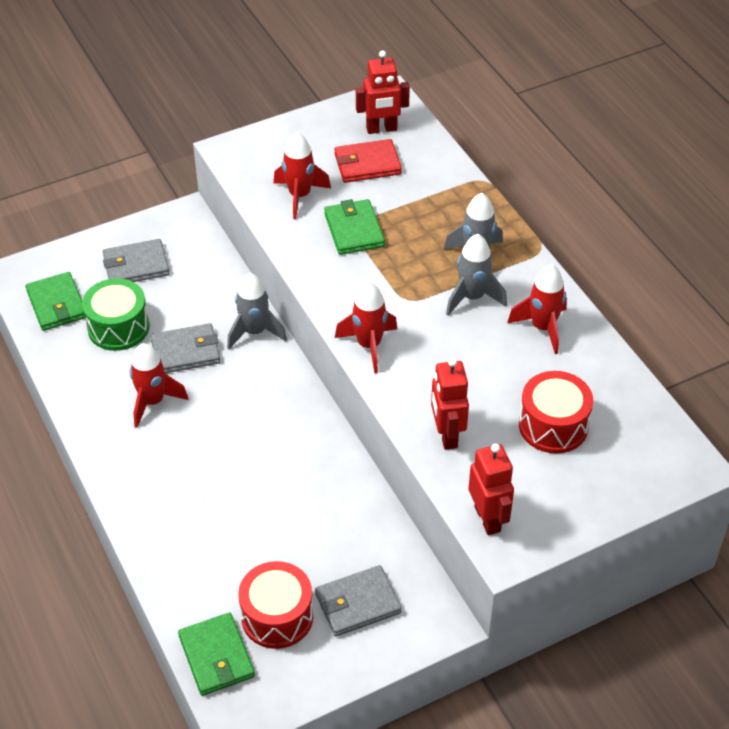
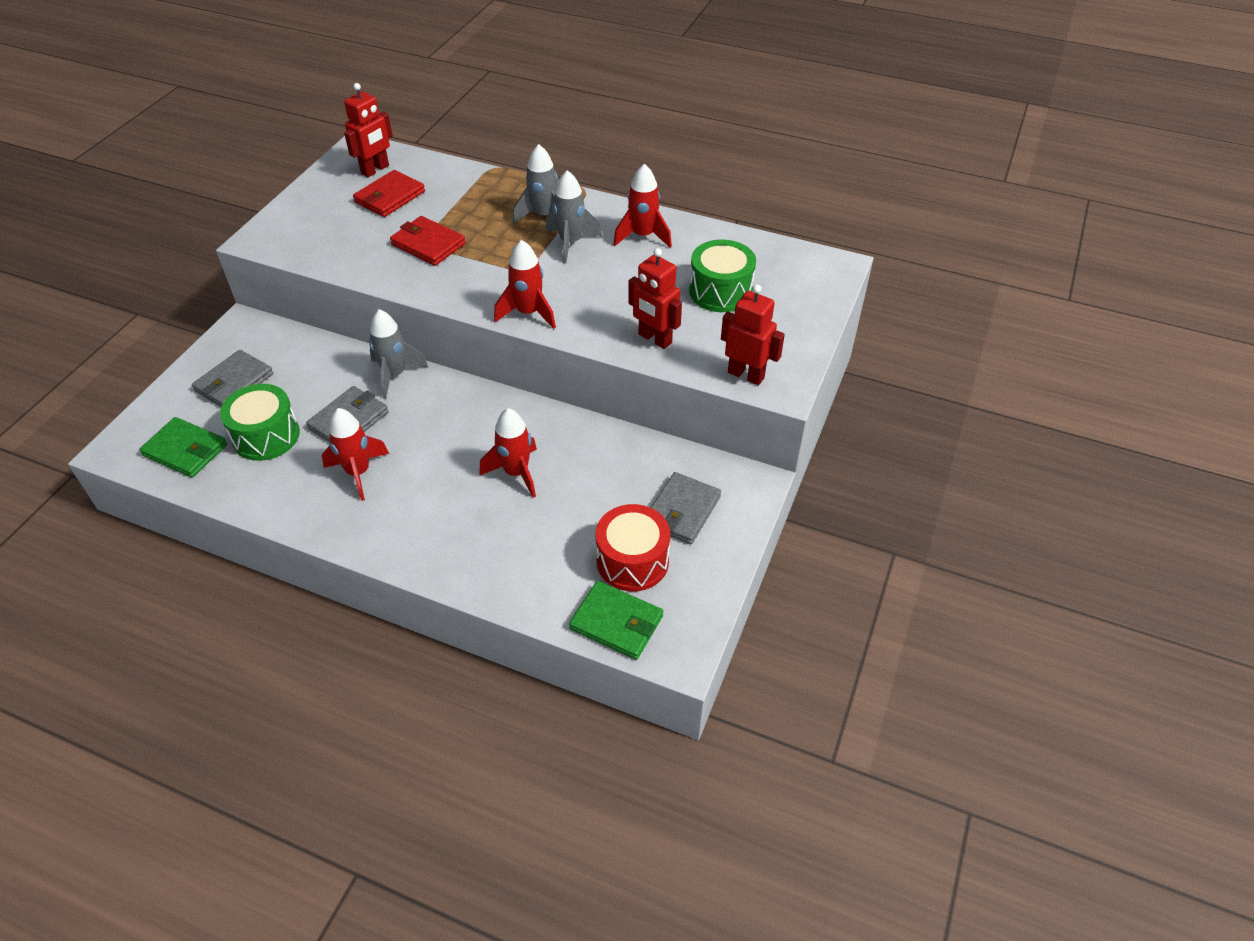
camera: 40 degrees left, 0 degrees up
(299, 196) = (356, 243): red rocket -> red rocket (516, 473)
(354, 230) = (428, 244): green wallet -> red wallet
(553, 425) = (720, 291): red drum -> green drum

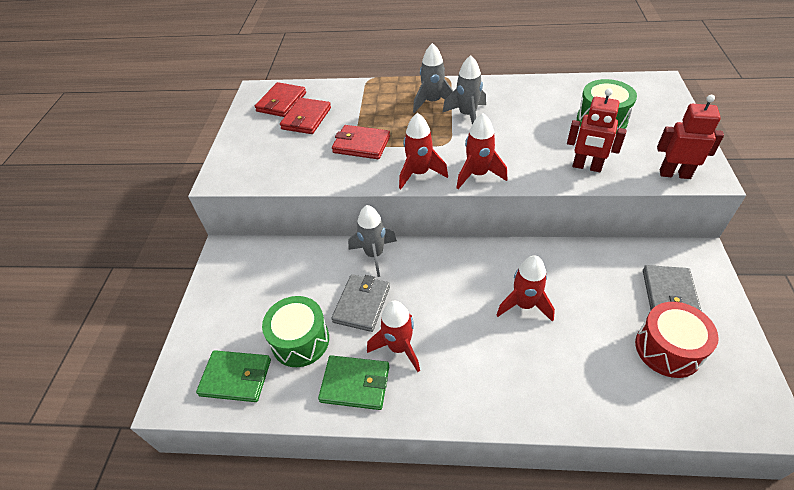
camera: 15 degrees left, 0 degrees up
(234, 382) = (245, 302): grey wallet -> none
(375, 170) = (281, 102): red robot -> red wallet
(617, 622) = (700, 409): green wallet -> green wallet (355, 384)
(643, 236) = (514, 97): red rocket -> red rocket (419, 173)

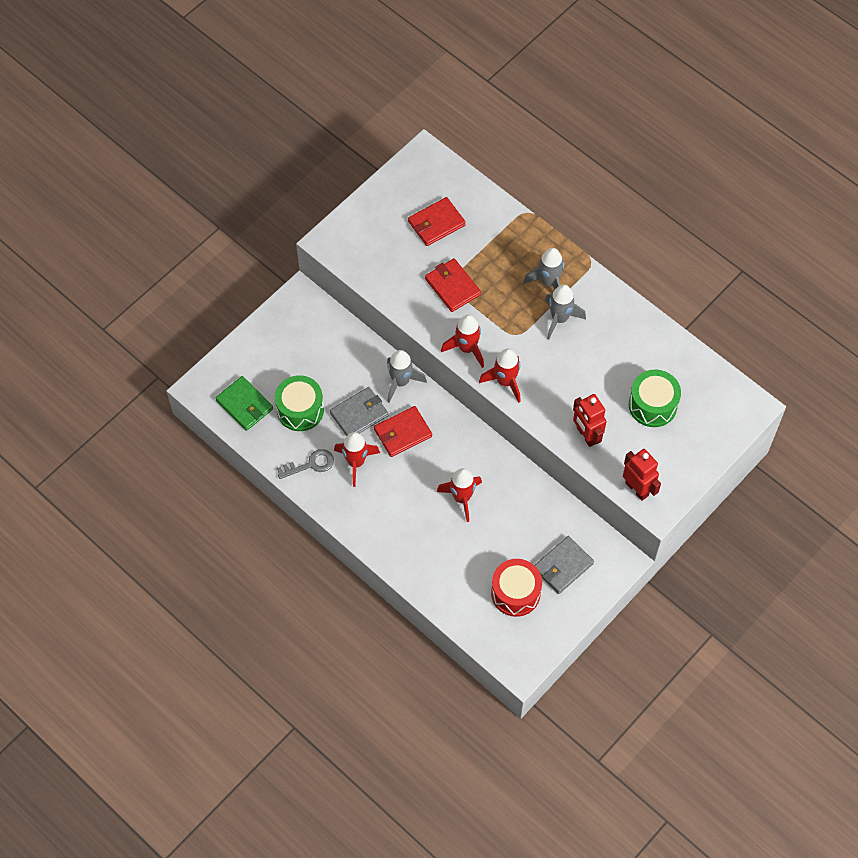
camera: 35 degrees right, 15 degrees up
(281, 102) = (432, 187): red wallet -> red wallet (402, 433)
(355, 384) = (310, 464): green wallet -> grey key

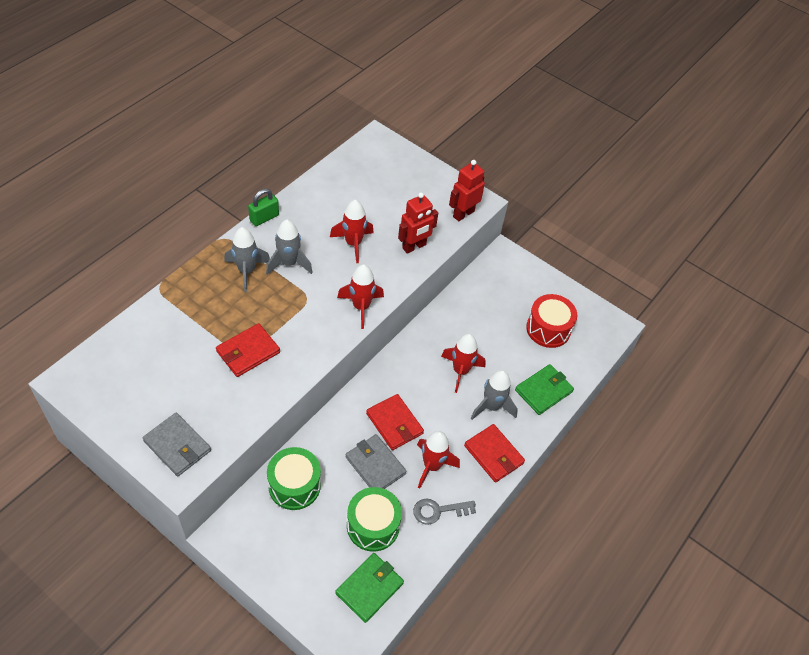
camera: 100 degrees left, 10 degrees down
(310, 464) = (438, 511): grey key -> grey key turned 75 degrees counterclockwise
(401, 382) = (335, 427): grey rocket -> grey rocket (491, 406)
(436, 223) = (164, 368): red wallet -> red wallet (494, 454)
(436, 576) = (543, 391): none -> green wallet
(467, 348) = (323, 339): red rocket -> red rocket (353, 243)
(563, 566) = (516, 294): grey wallet -> grey wallet (177, 446)
(620, 296) = (264, 218): none -> green padlock
(652, 405) = (379, 200): green drum -> green drum (294, 485)

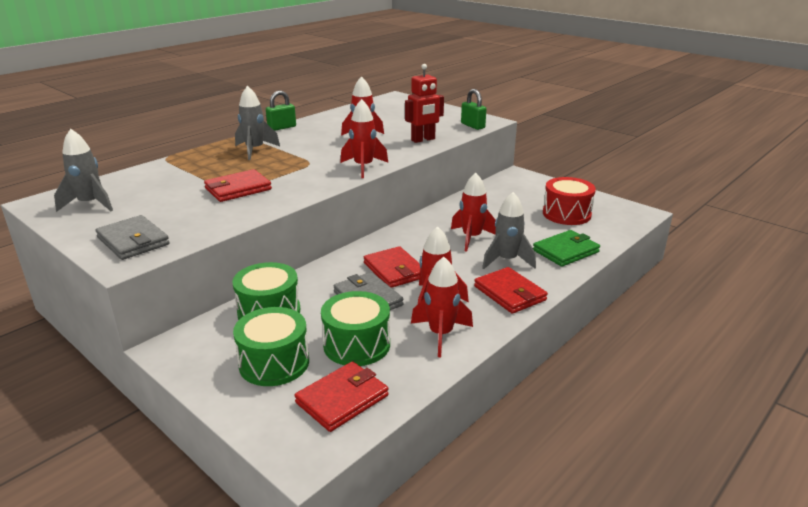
camera: 10 degrees right, 25 degrees down
(289, 263) = (297, 147): grey rocket -> grey rocket (90, 204)
(311, 550) = (274, 363): none -> green drum
(369, 588) = (342, 399): green wallet -> red wallet
(438, 511) = (441, 334): grey key -> red rocket
(463, 214) = (472, 126): red robot -> green padlock

